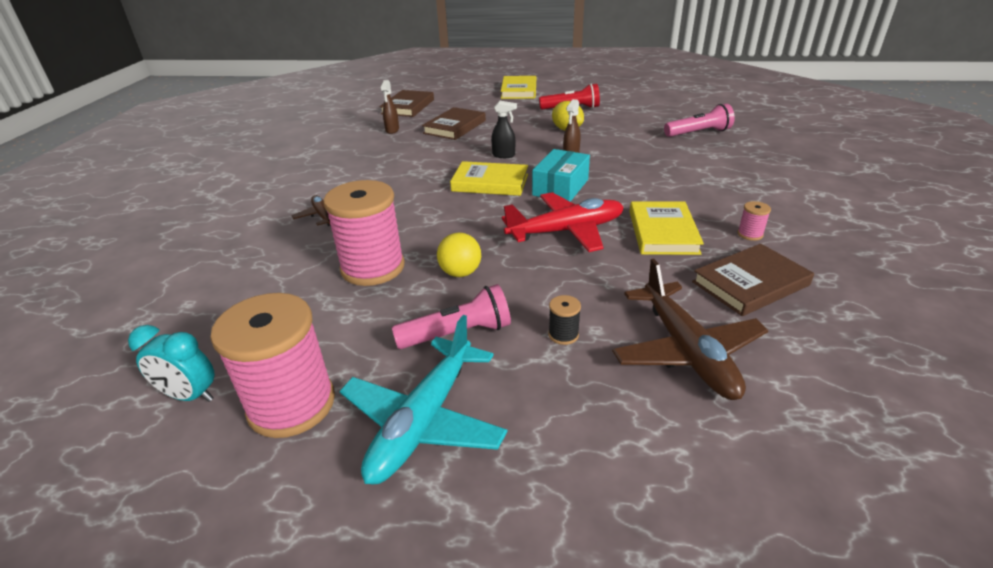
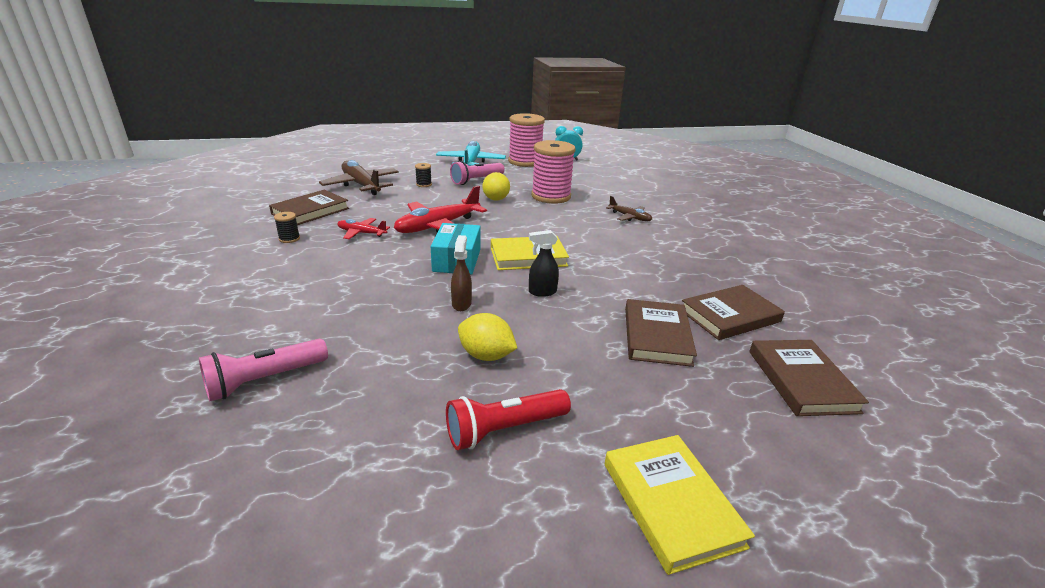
camera: 155 degrees right, 5 degrees down
(392, 130) = (730, 316): brown spray bottle -> brown book
(662, 232) = (361, 233): yellow book -> red plane
(750, 234) = (289, 239): pink spool -> black spool

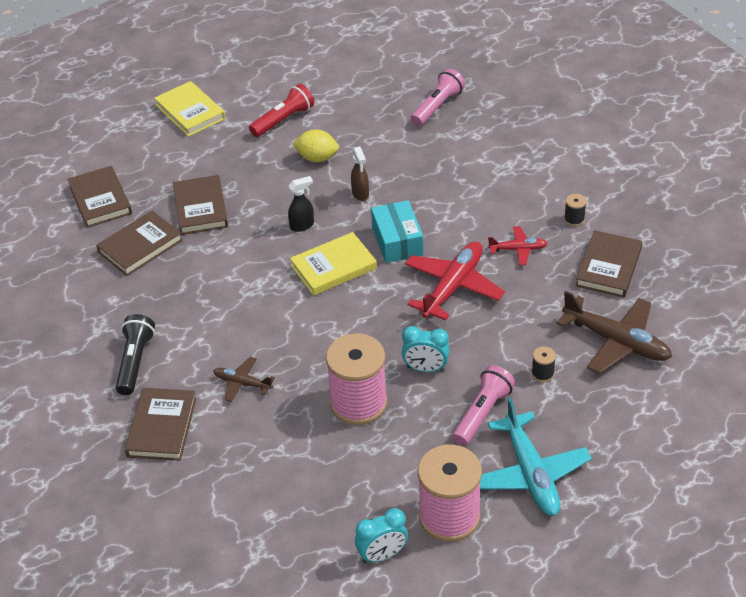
camera: 165 degrees right, 15 degrees up
(496, 199) = (425, 368): yellow ball -> turquoise clock
(691, 212) = (161, 427): none -> brown book
(717, 242) = (135, 362): none -> black flashlight

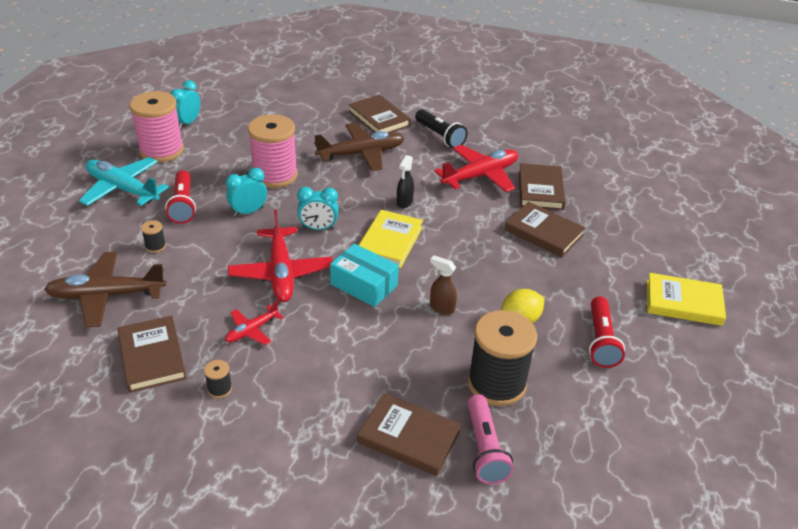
camera: 135 degrees right, 5 degrees down
(100, 200) = (617, 203): brown book -> brown book (408, 437)
(168, 290) = (480, 176): none -> red plane
(242, 383) = (361, 154): brown plane -> brown plane, size x1.88
(302, 225) = (453, 259): black spray bottle -> black spray bottle (404, 202)
(379, 314) = (318, 228): none -> turquoise clock
(386, 132) = (496, 383): none -> black spool
(482, 413) = (183, 205): pink flashlight -> red flashlight

